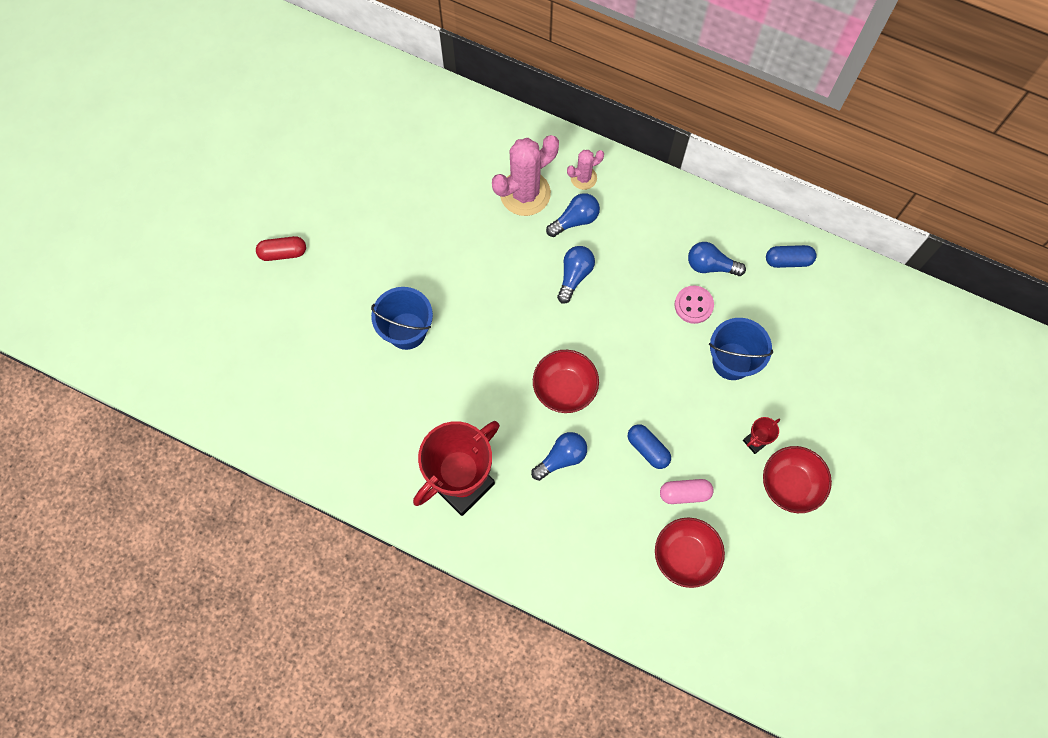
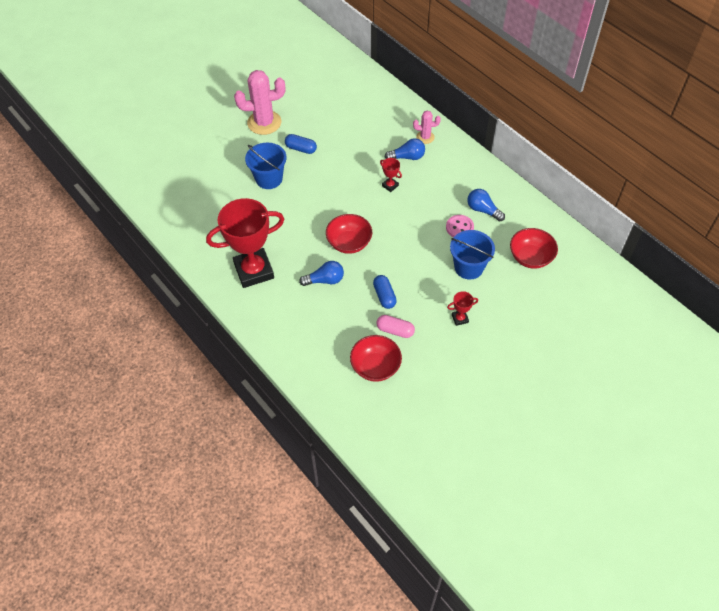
camera: 25 degrees right, 15 degrees down
(283, 253) = (220, 116): red capsule -> none
(525, 193) = (383, 133): pink cactus -> pink cactus (264, 122)
(574, 276) = (390, 186): blue light bulb -> red trophy
(788, 260) = (537, 225): blue capsule -> blue capsule (301, 149)
(790, 484) = (471, 353): red bowl -> red bowl (530, 257)

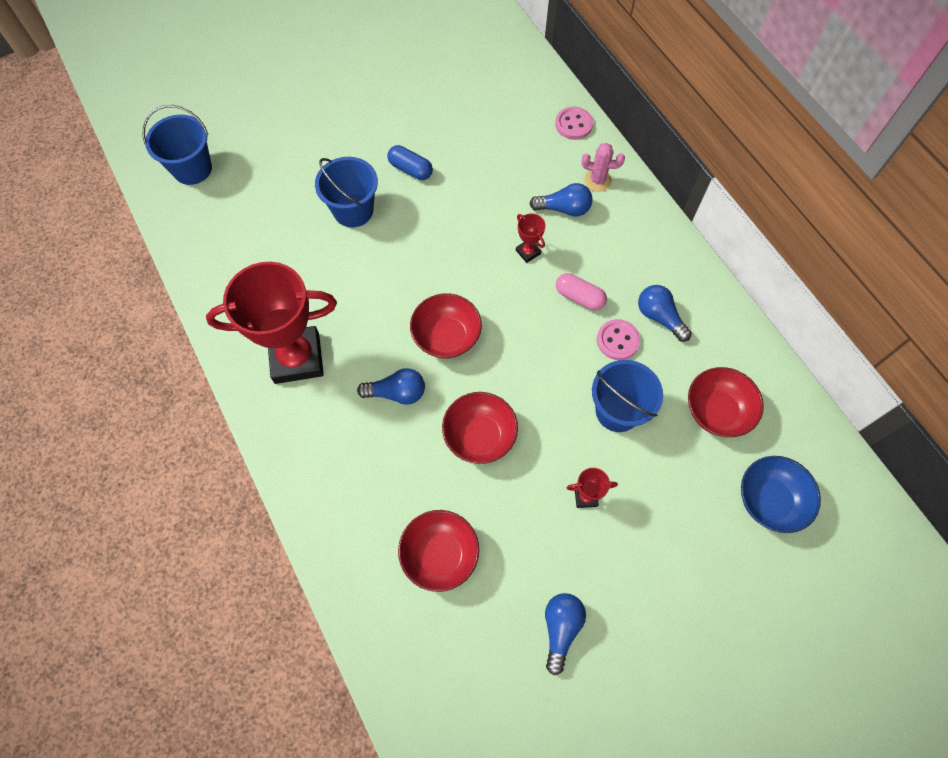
camera: 10 degrees right, 10 degrees up
(153, 170) = (192, 169): none -> blue bucket
(264, 122) = (367, 118): pink cactus -> none
(384, 296) = (479, 436): blue capsule -> red bowl
(395, 330) = (483, 498): pink capsule -> pink capsule (579, 297)
(402, 106) = (573, 124): none -> pink button
(461, 394) = (560, 629): none -> blue light bulb
(574, 301) = (769, 500): none -> blue bowl

